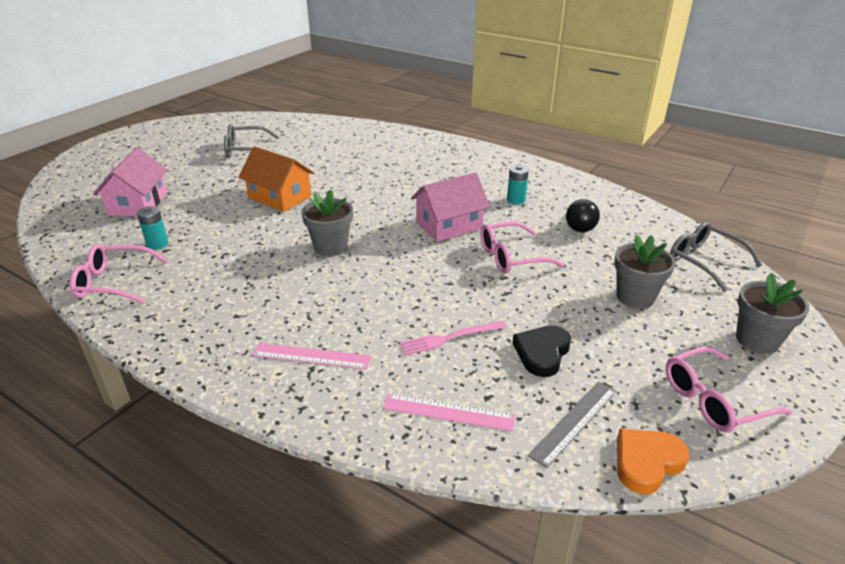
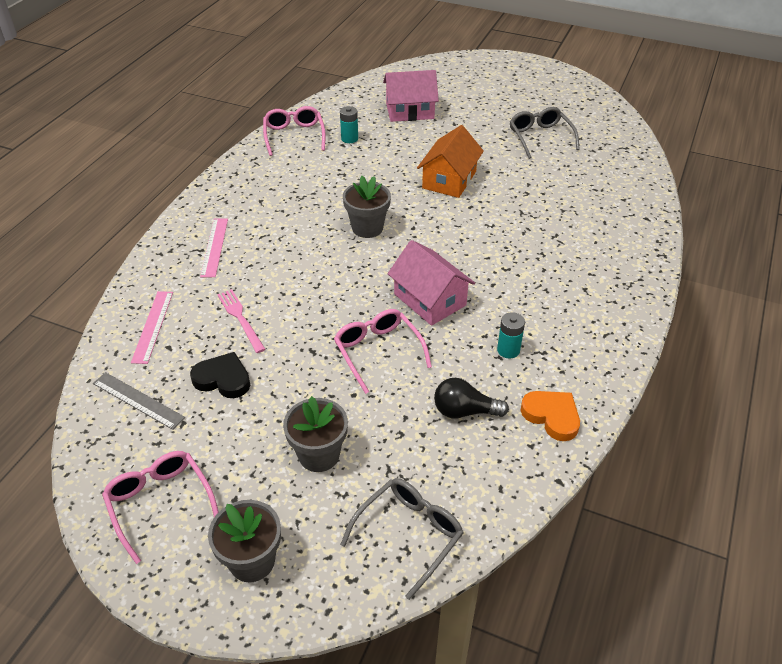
camera: 80 degrees right, 10 degrees up
(647, 462) = (92, 445): orange heart -> orange heart (551, 416)

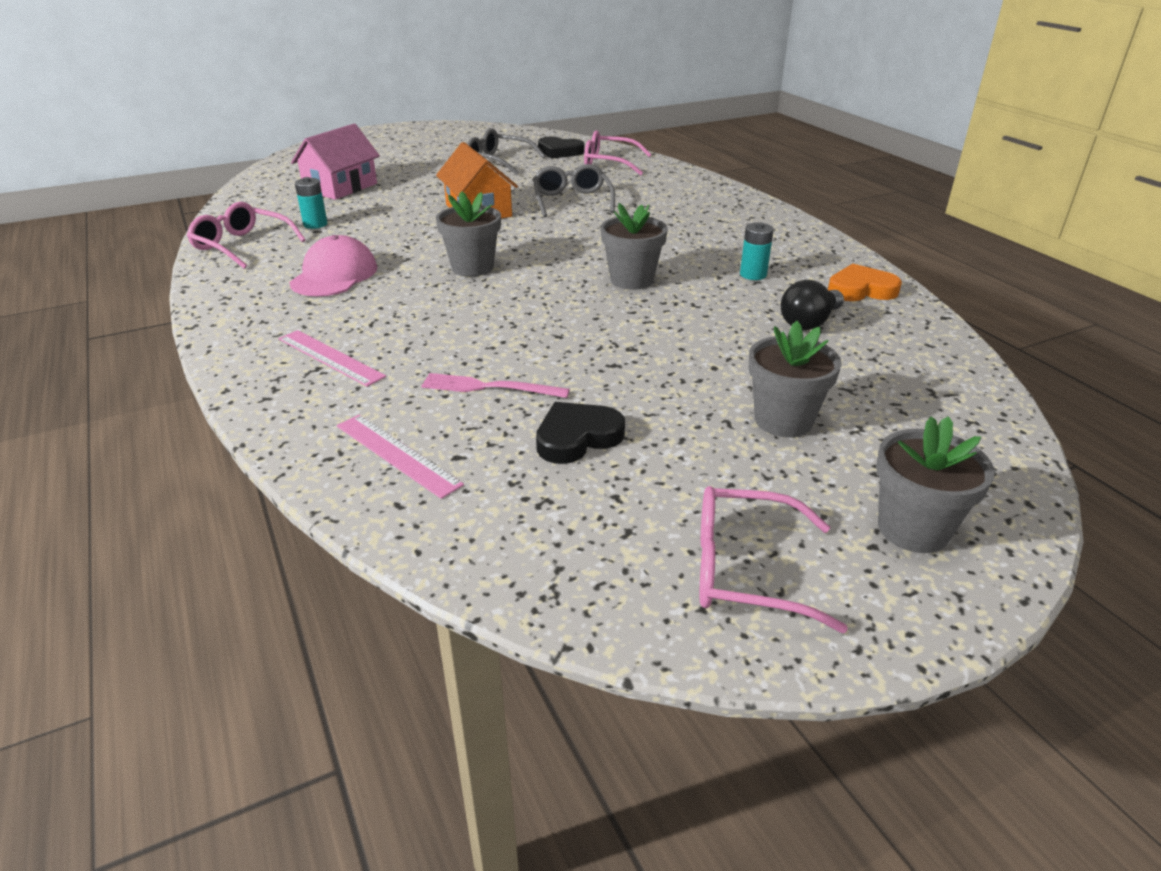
camera: 50 degrees left, 10 degrees down
(138, 400) = (524, 519): grey ruler -> none
(298, 188) = (334, 275): none -> pink cap
(378, 352) = (668, 331): pink glasses -> pink glasses (609, 164)
(409, 534) = (952, 412): grey glasses -> grey glasses (572, 201)
(430, 299) = (631, 280): pink house -> grey flower pot
(601, 149) = (559, 152): none -> black heart

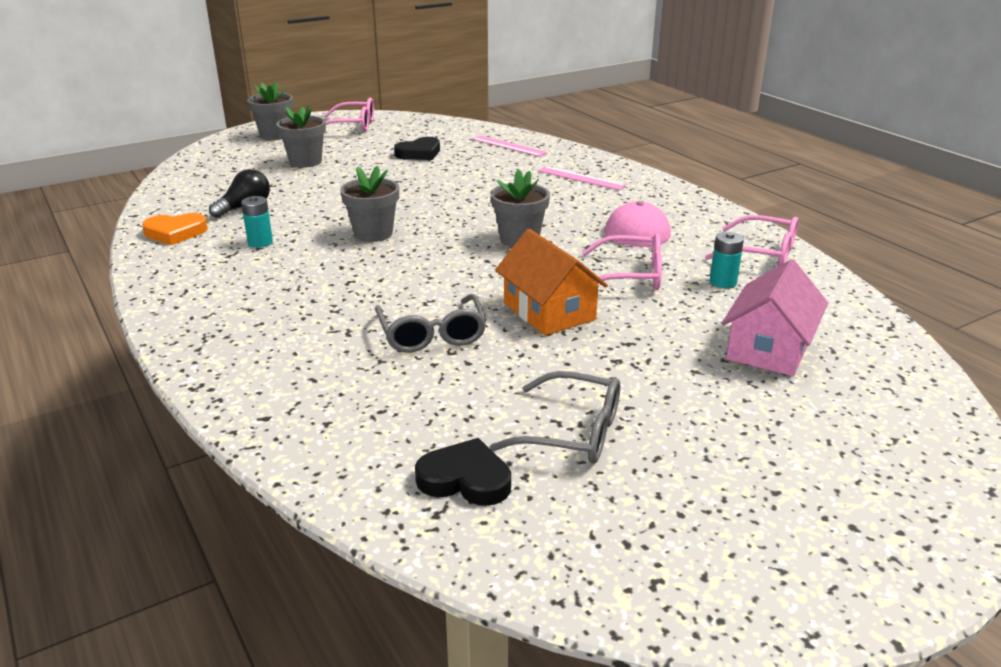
camera: 175 degrees right, 5 degrees down
(489, 387) = (472, 169): pink fork -> none
(609, 164) = (370, 437): pink glasses -> pink glasses (631, 275)

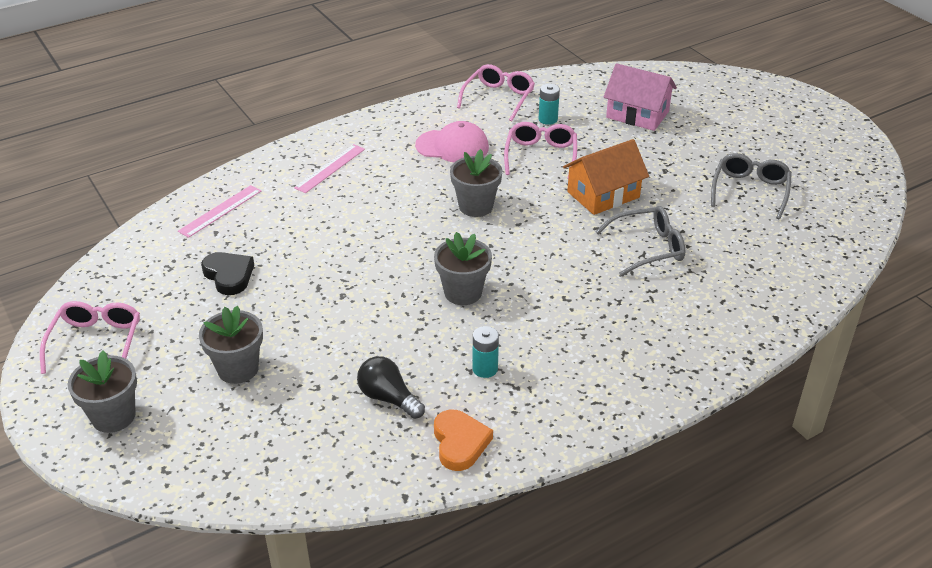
camera: 90 degrees left, 10 degrees up
(465, 479) = (808, 229): black heart -> none

